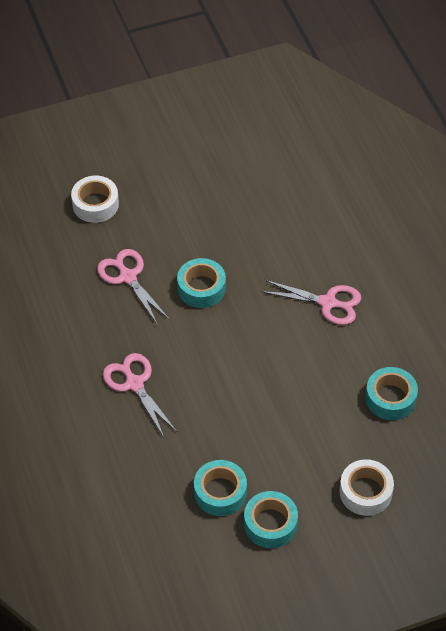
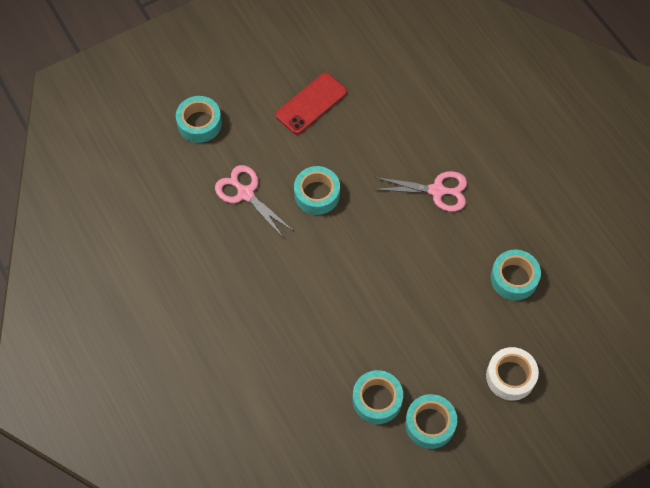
camera: 10 degrees left, 10 degrees up
(95, 204) = (199, 123): white tape -> turquoise tape
(134, 384) = (274, 302): pink scissors -> none
(214, 201) = (311, 103): none -> red phone

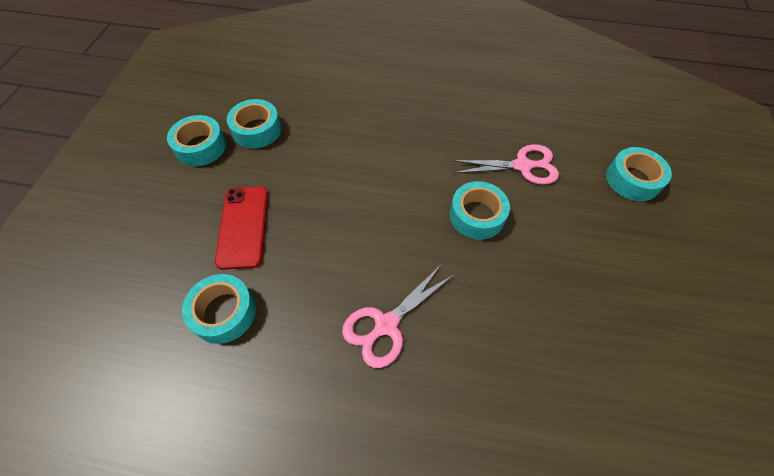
camera: 130 degrees right, 5 degrees down
(311, 103) = (598, 287): red phone -> red phone (243, 226)
(510, 376) = (157, 227): white tape -> none

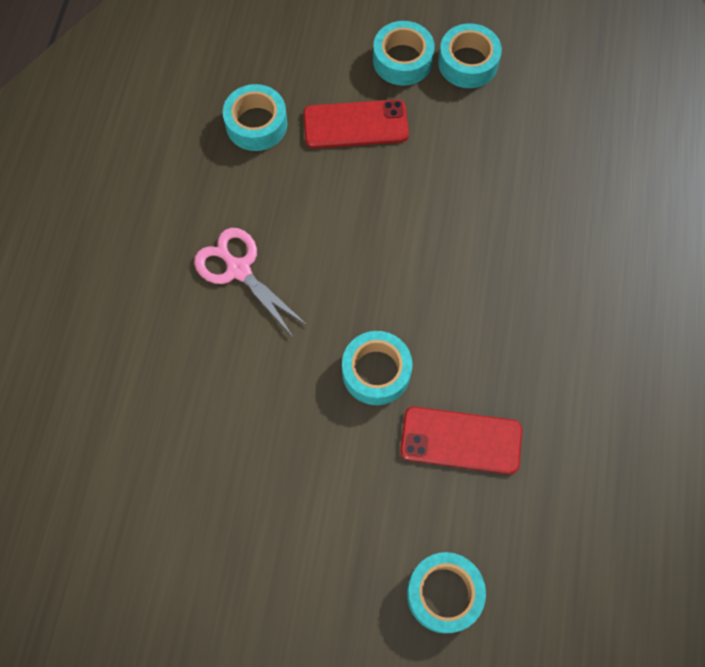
camera: 90 degrees right, 10 degrees up
(257, 130) = (500, 116): turquoise tape -> turquoise tape (402, 60)
(522, 166) = (461, 440): pink scissors -> red phone

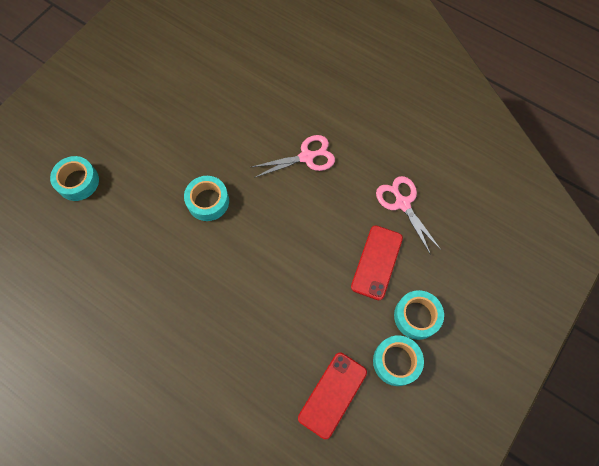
camera: 115 degrees right, 0 degrees up
(256, 124) = (402, 203): turquoise tape -> pink scissors
(461, 440) = (145, 227): red phone -> red phone (332, 394)

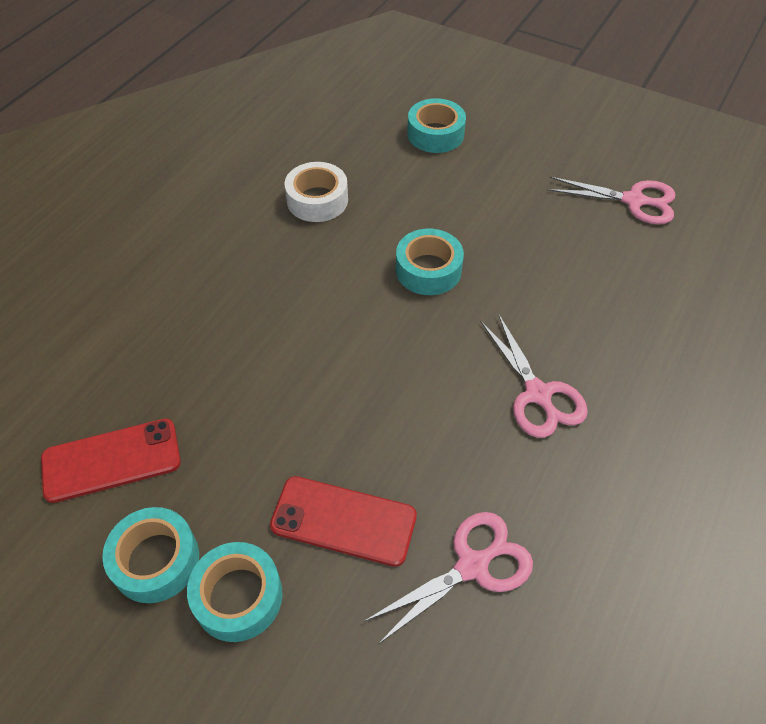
camera: 85 degrees right, 15 degrees down
(130, 267) = (317, 200): none -> white tape
(170, 78) = (633, 201): none -> pink scissors
(332, 394) = (111, 460): red phone -> red phone turned 45 degrees counterclockwise

